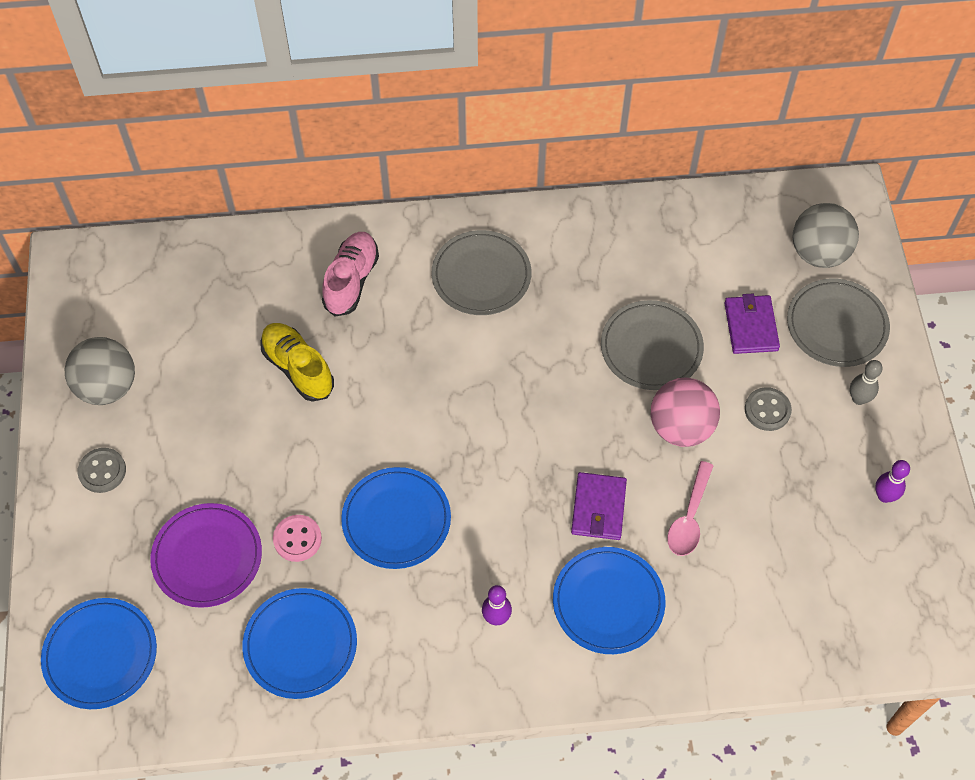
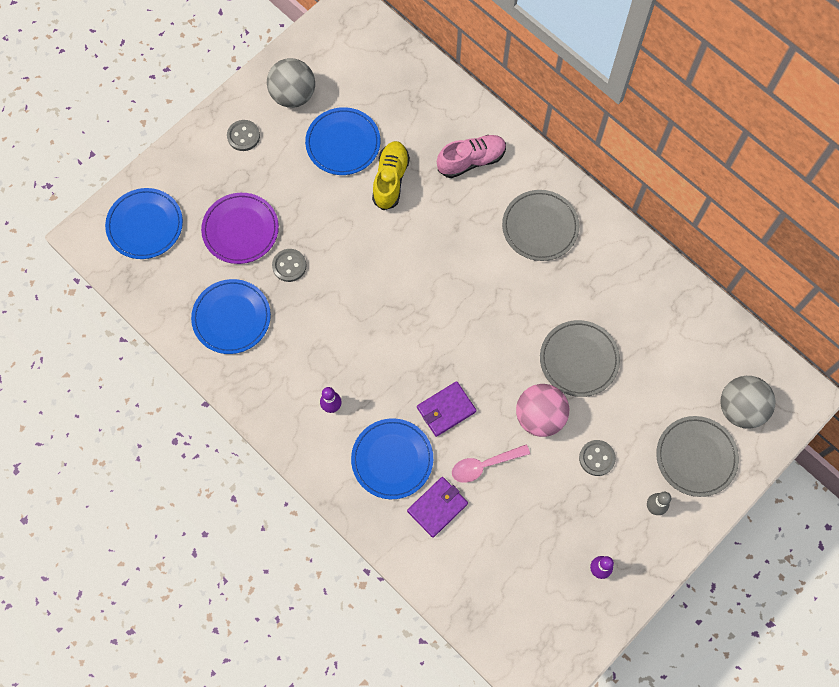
camera: 50 degrees right, 10 degrees up
(297, 539) = (289, 266): pink button -> grey button
(396, 520) = (344, 307): blue plate -> blue plate (343, 143)
(751, 326) = (647, 406): purple wallet -> purple wallet (437, 507)

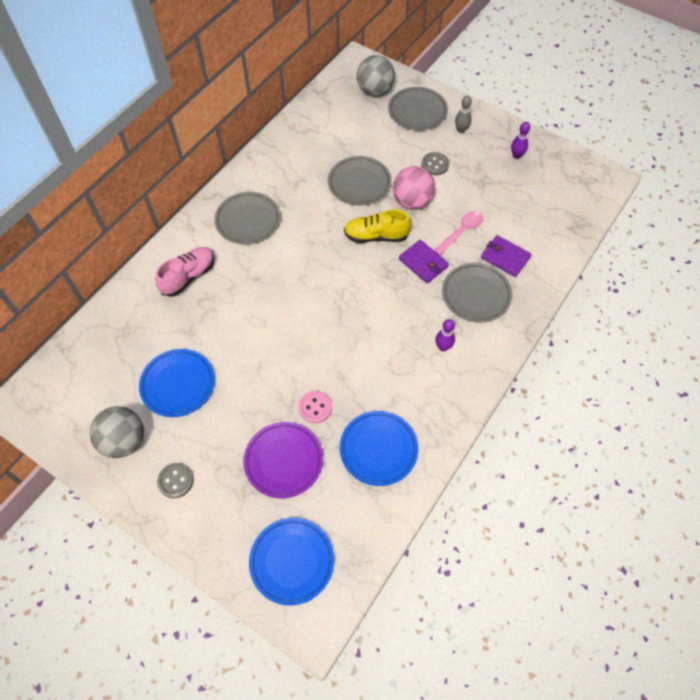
camera: 100 degrees left, 10 degrees down
(289, 266) = (315, 407): grey button -> pink button
(390, 179) = (214, 337): yellow shoe -> yellow shoe (376, 236)
(392, 459) = (476, 294): blue plate -> grey plate
(471, 160) = (189, 276): pink shoe -> pink shoe turned 75 degrees clockwise
(484, 465) = (461, 232): pink spoon -> pink spoon turned 105 degrees counterclockwise

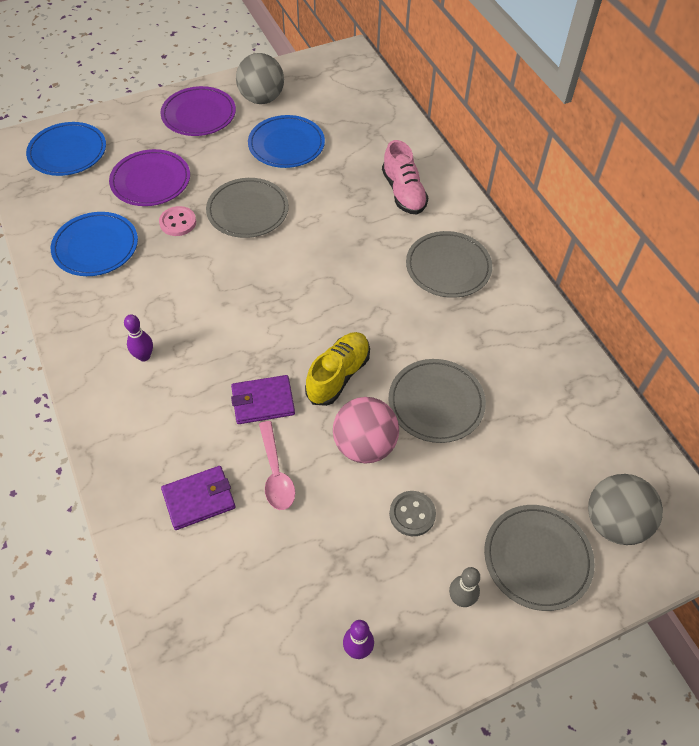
camera: 120 degrees right, 5 degrees down
(175, 481) = (199, 114): grey button -> purple plate
(476, 294) = (177, 430): grey plate -> grey plate (248, 211)

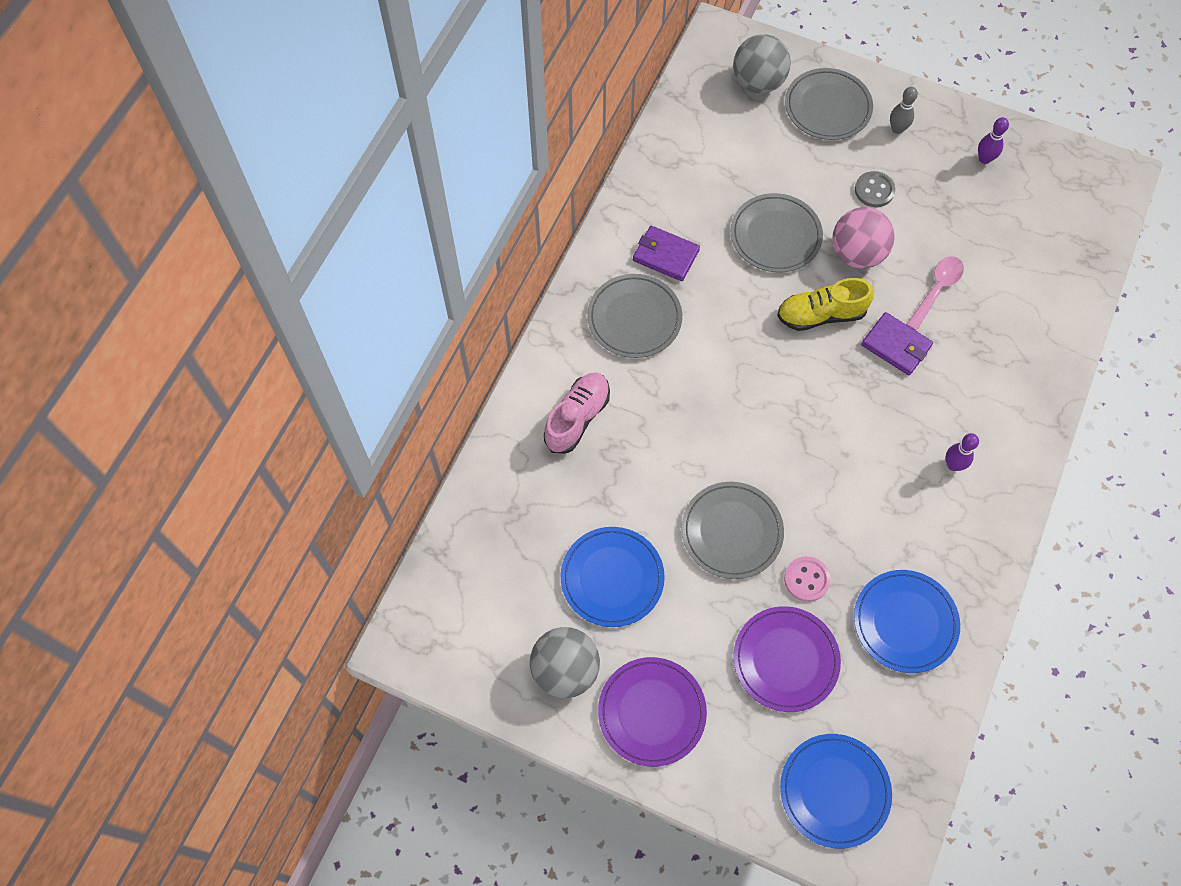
camera: 130 degrees left, 10 degrees up
(199, 499) = (1004, 319): purple wallet -> purple wallet (665, 255)

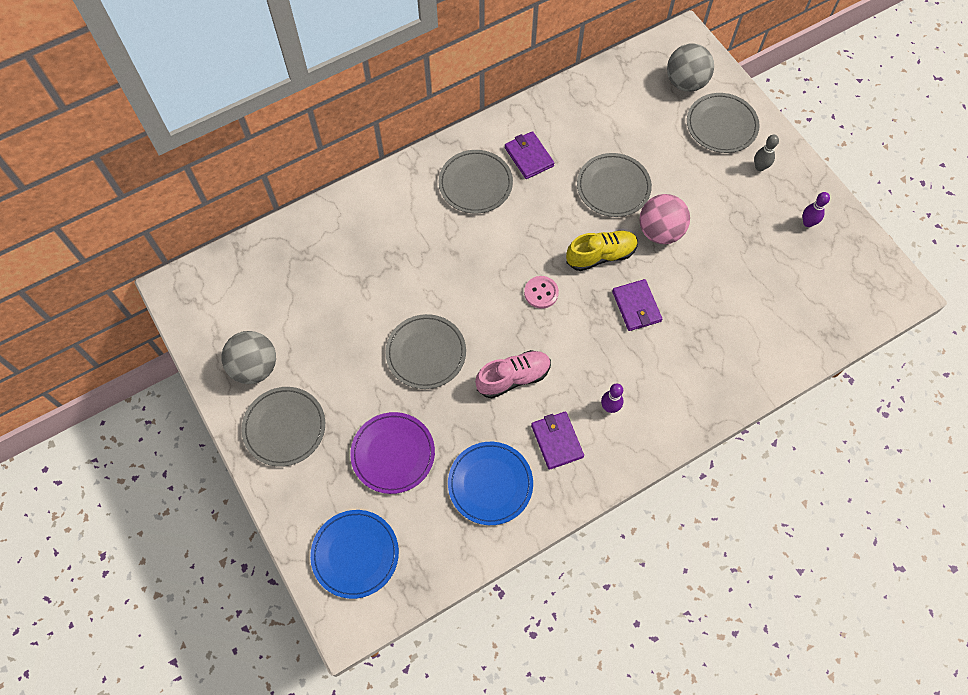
camera: 35 degrees right, 0 degrees up
(577, 418) = (388, 222): pink shoe -> pink shoe (513, 378)
(612, 578) = (328, 332): blue plate -> none
(652, 712) = (284, 427): purple plate -> grey plate
(806, 579) = (448, 414): pink button -> pink button (541, 293)
(820, 315) = (601, 255): yellow shoe -> yellow shoe turned 135 degrees clockwise
(874, 190) = (708, 198): grey button -> none
(932, 533) = (557, 441): none -> purple wallet
(936, 290) = (697, 288): pink spoon -> none

